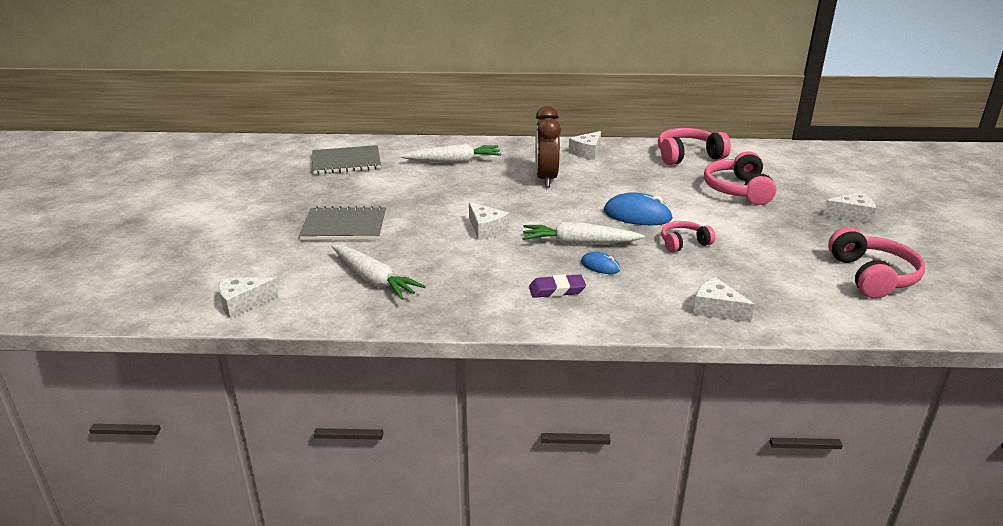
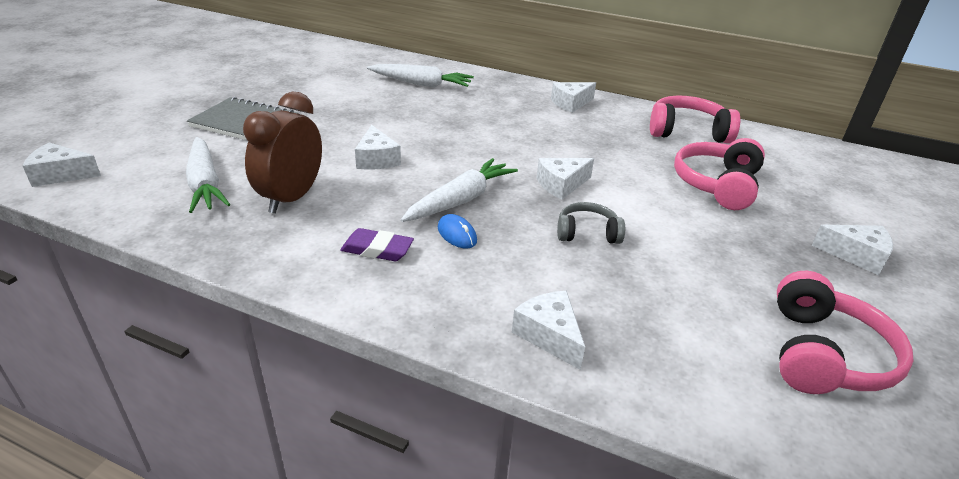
camera: 20 degrees right, 5 degrees up
(346, 162) = (320, 64): grey notebook -> none
(546, 178) = (497, 121): brown clock -> brown clock (291, 198)
(579, 243) = (460, 200): white carrot -> white carrot turned 105 degrees clockwise
(637, 215) = (561, 185): blue mouse -> white cheese
(683, 243) = (587, 233): pink headphones -> grey headphones

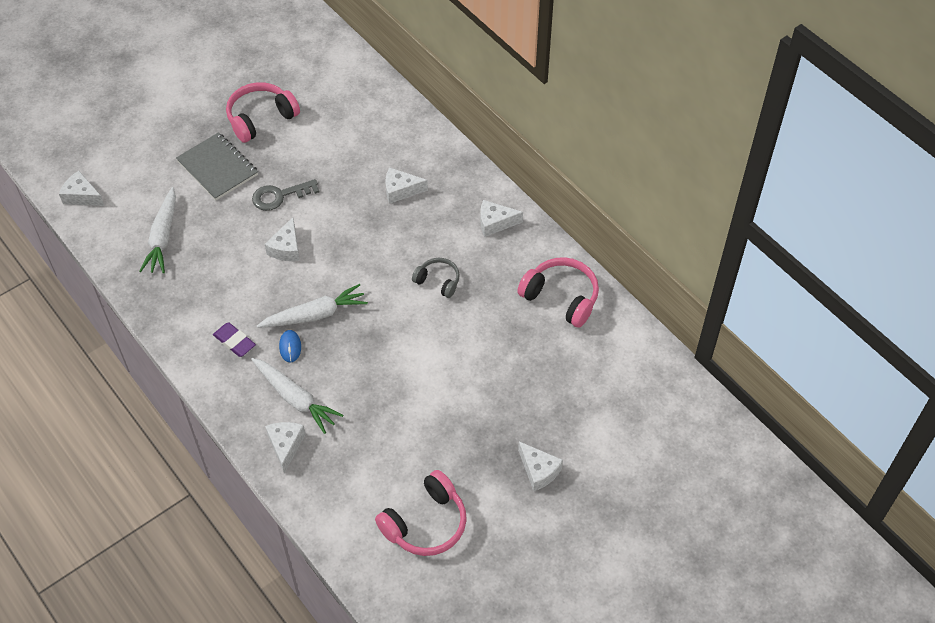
camera: 30 degrees right, 20 degrees up
(291, 198) = (209, 272): brown clock -> none
(336, 127) = (280, 196): none -> grey key
(421, 84) = (385, 150): white carrot -> white carrot (295, 398)
(561, 185) = (397, 325): white cheese -> white cheese (401, 190)
(587, 233) = (374, 378): grey headphones -> grey headphones (438, 281)
(717, 185) = (516, 368): pink headphones -> pink headphones (261, 118)

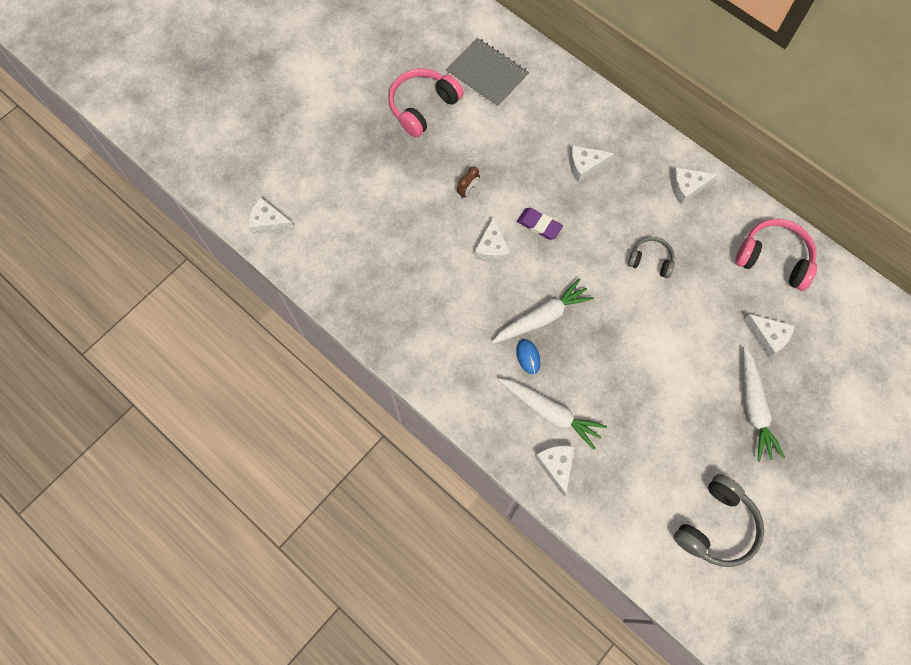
camera: 10 degrees left, 15 degrees up
(163, 237) = (365, 255): white carrot -> white carrot (754, 408)
(217, 168) = (396, 169): grey notebook -> grey notebook (487, 74)
(234, 341) = (471, 360): purple eraser -> purple eraser (539, 225)
(280, 196) = (468, 191): grey key -> brown clock
(425, 523) = (716, 526): pink headphones -> grey headphones
(538, 471) = (807, 450): white cheese -> white cheese (767, 337)

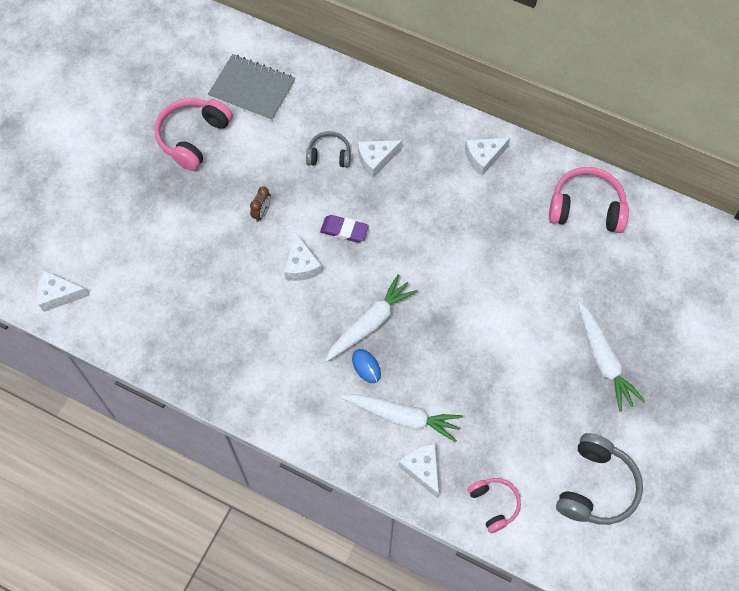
camera: 15 degrees left, 5 degrees down
(615, 517) = (494, 504): none -> pink headphones
(650, 260) = (465, 239): grey headphones -> grey headphones (329, 155)
(767, 337) = (599, 287): white cheese -> none

